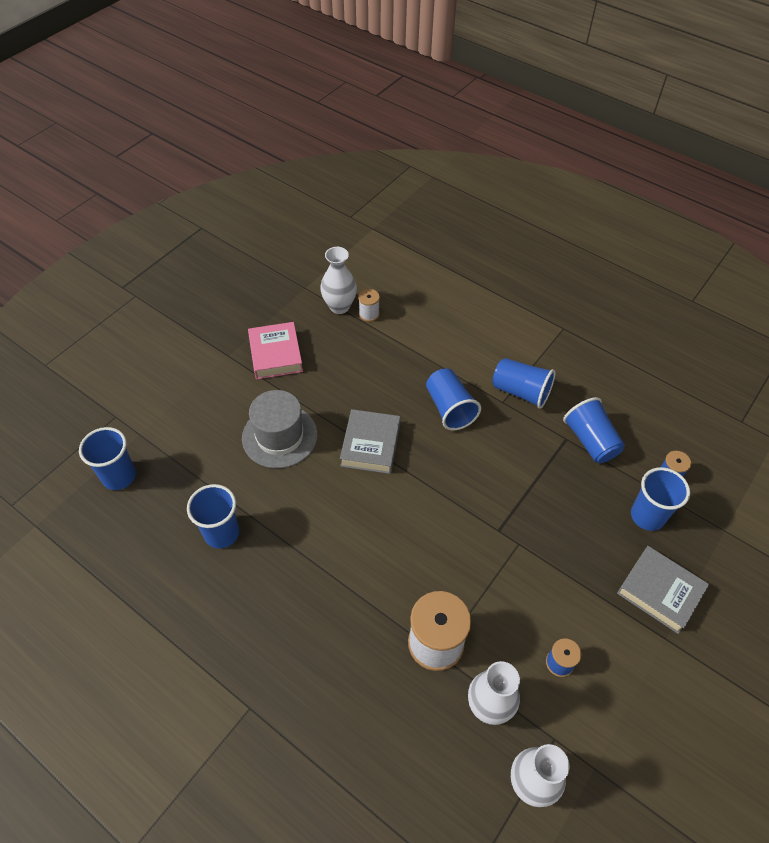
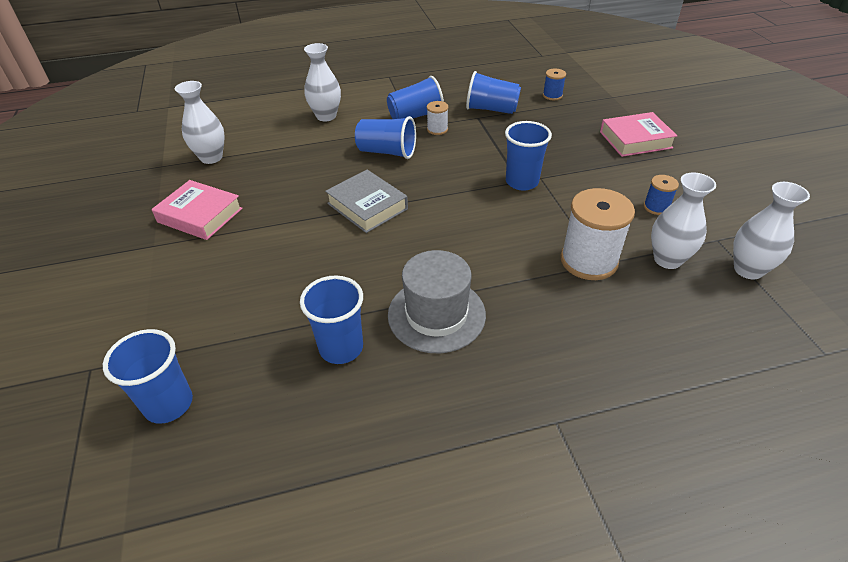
camera: 50 degrees left, 10 degrees down
(279, 436) = (287, 254): grey hat -> grey hat (436, 314)
(369, 314) = (243, 147): white spool -> white spool (437, 129)
(458, 332) = (326, 116): none -> white vase
(647, 516) = (574, 117): blue cup -> blue cup (522, 182)
(660, 592) = (635, 140): grey book -> pink book

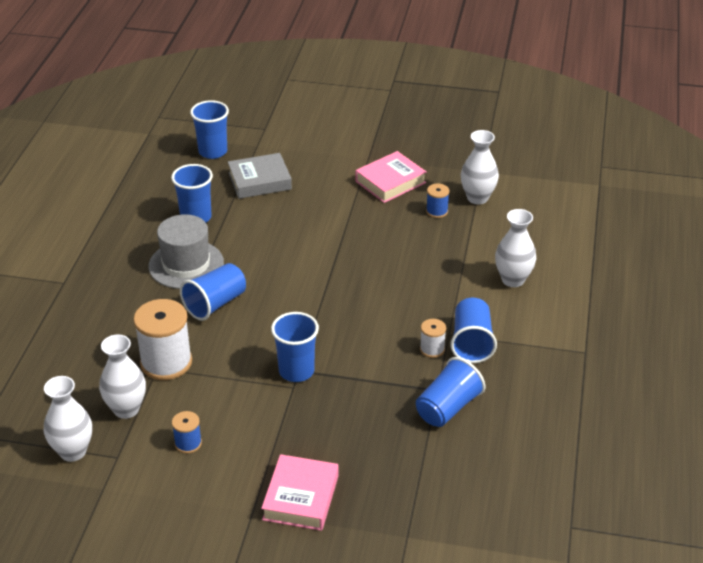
camera: 115 degrees right, 5 degrees down
(367, 206) = (335, 266): grey book -> grey book (259, 181)
(387, 152) = (413, 301): blue cup -> blue cup (215, 304)
(552, 95) = (446, 477): blue spool -> blue spool (437, 211)

